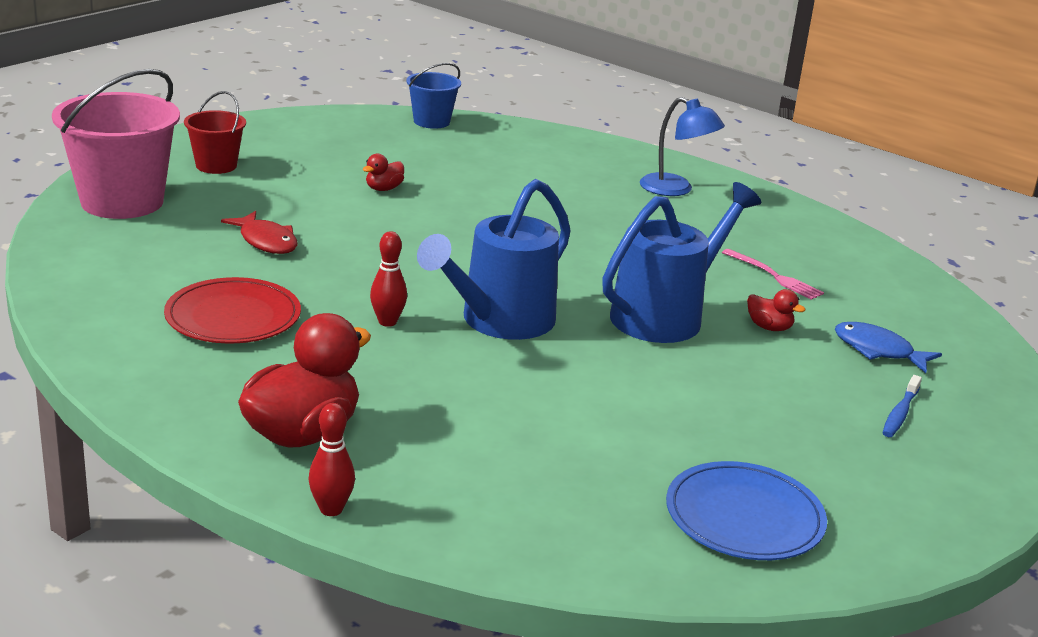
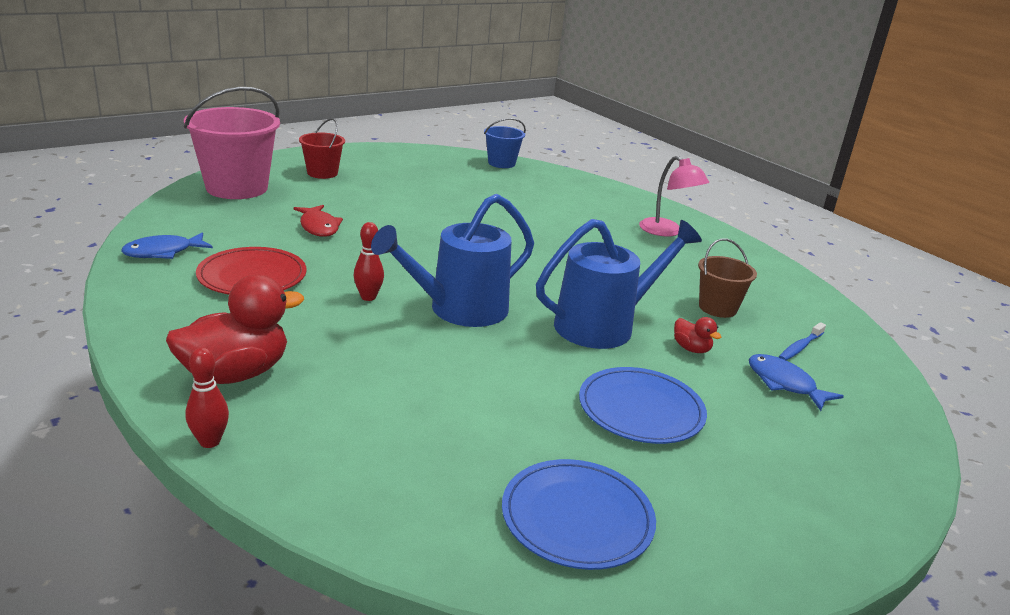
camera: 15 degrees right, 0 degrees up
(99, 302) = (163, 252): none -> blue fish
(383, 189) = (434, 203): red duck -> none
(675, 189) = (667, 231): blue lamp -> pink lamp
(750, 401) = (641, 409): none -> blue plate
(774, 276) = (717, 308): pink fork -> brown bucket
(900, 413) = (780, 444): blue toothbrush -> blue toothbrush (800, 347)

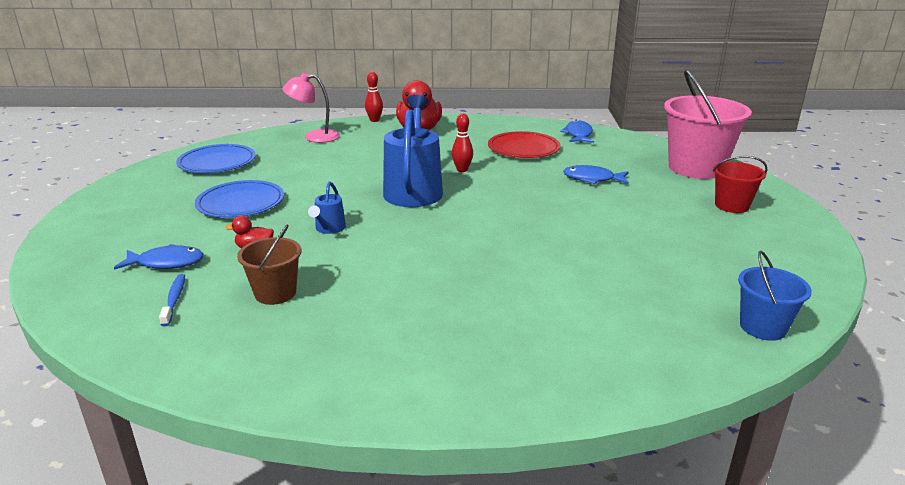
camera: 130 degrees right, 0 degrees up
(319, 227) = (592, 179): red fish -> blue fish
(603, 325) = (329, 229): blue watering can -> blue watering can, size x0.45
(667, 231) = (445, 358): pink lamp -> pink lamp (314, 136)

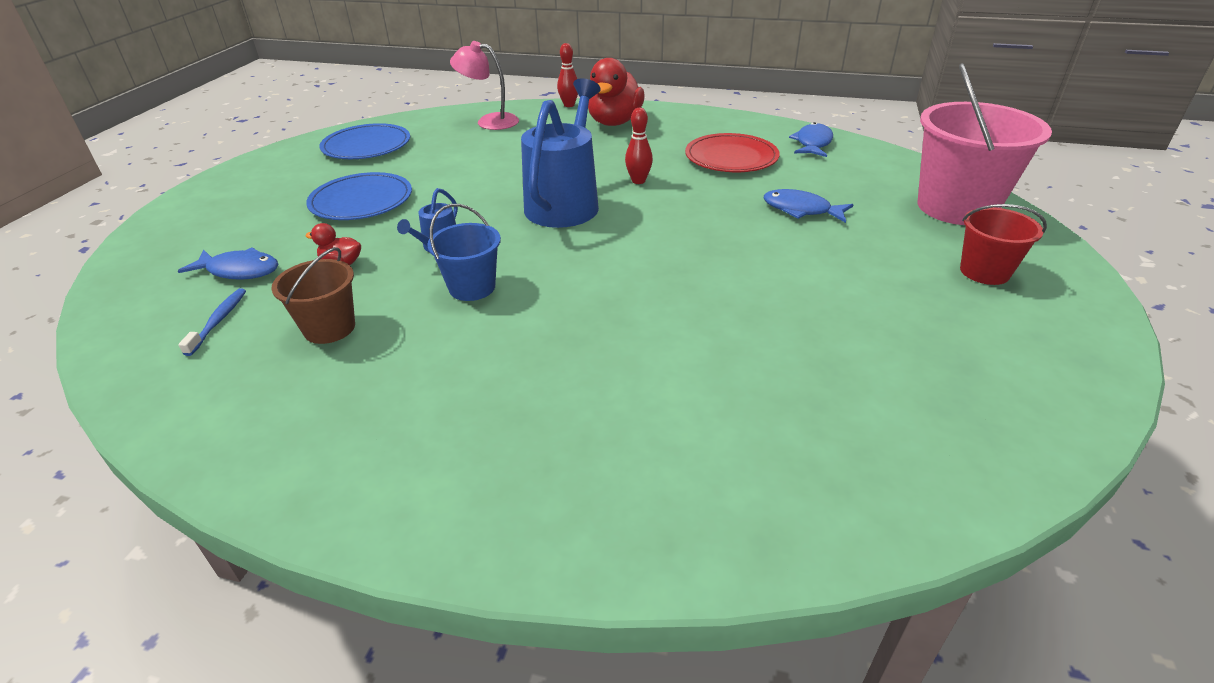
camera: 15 degrees right, 10 degrees up
(763, 327) = (947, 484): blue bucket -> blue bucket (472, 287)

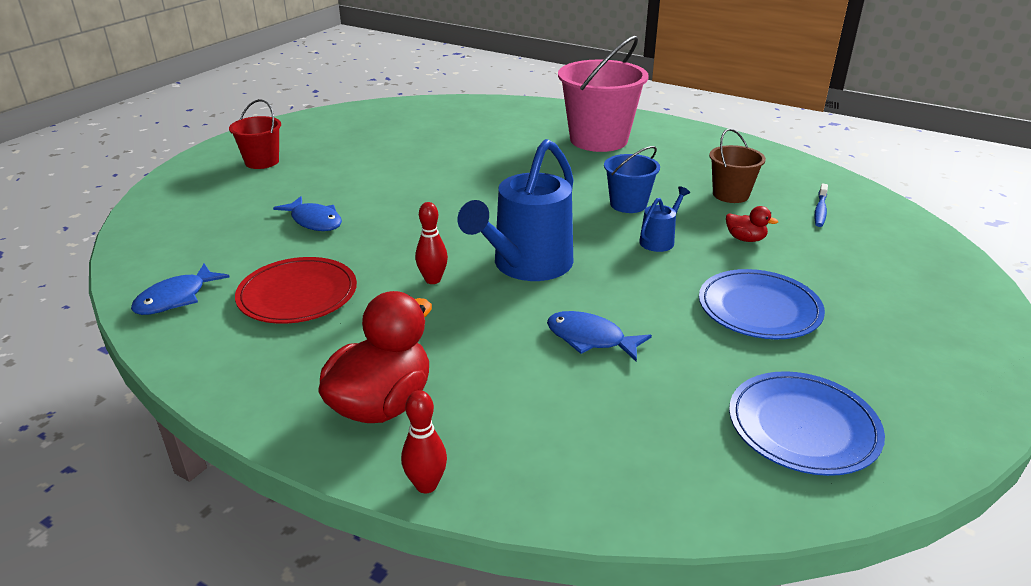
camera: 165 degrees left, 5 degrees down
(239, 270) = (838, 247): blue fish -> blue fish (590, 339)
(489, 121) = (592, 458): pink lamp -> none
(956, 207) = (187, 202): pink bucket -> pink bucket (598, 140)

